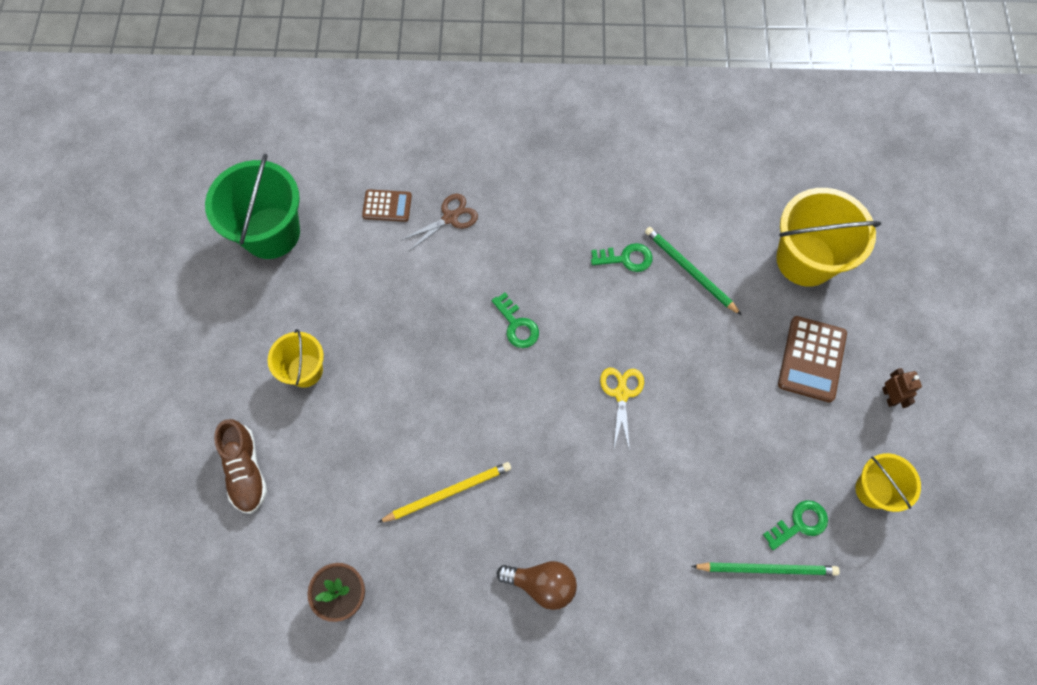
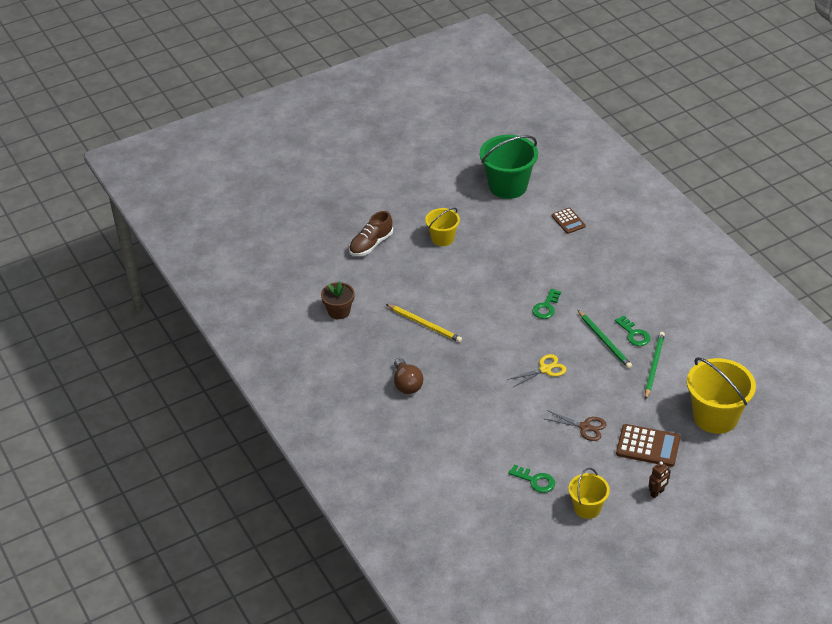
camera: 60 degrees right, 25 degrees down
(450, 218) = (586, 249): brown scissors -> brown scissors (585, 427)
(767, 569) = (495, 476): green pencil -> green pencil (604, 341)
(811, 359) = (648, 446): brown calculator -> brown calculator turned 150 degrees counterclockwise

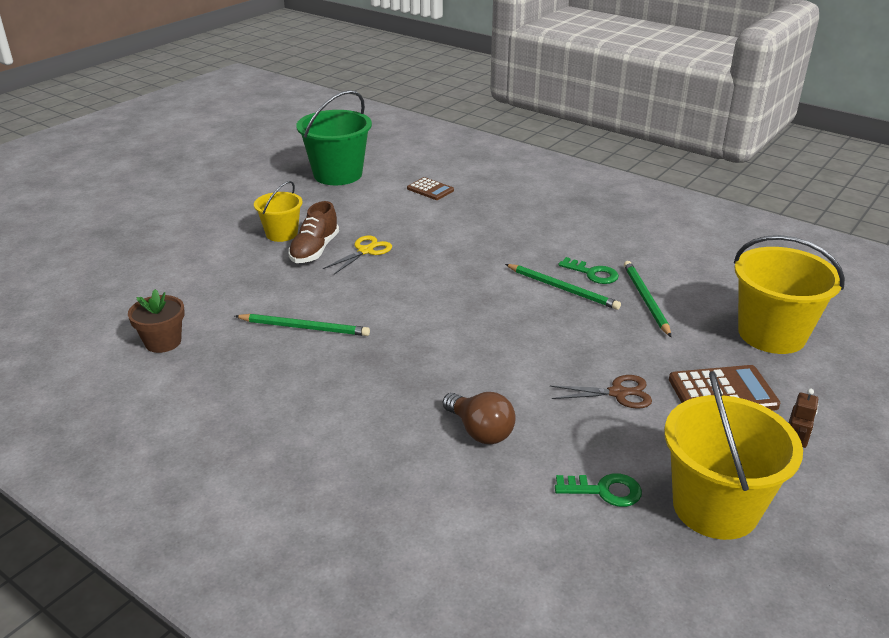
camera: 25 degrees left, 10 degrees down
(371, 244) = (183, 259): brown shoe -> brown shoe (314, 250)
(407, 384) = (314, 409): brown light bulb -> brown light bulb (480, 431)
(425, 325) = (304, 328): yellow pencil -> green pencil
(545, 369) = (509, 338): yellow scissors -> yellow scissors (365, 251)
(546, 307) = (461, 271): green key -> none
(587, 508) = (715, 507): yellow bucket -> yellow bucket, size x1.74

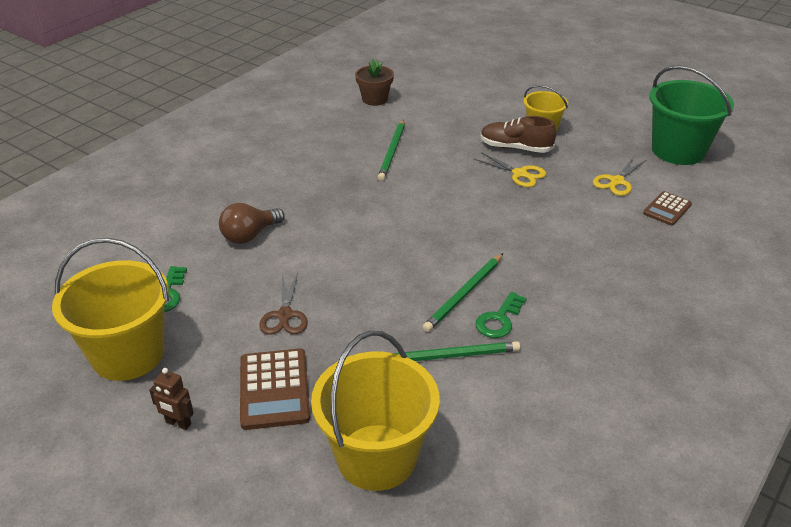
camera: 90 degrees right, 5 degrees up
(385, 206) = (617, 181): none -> yellow scissors

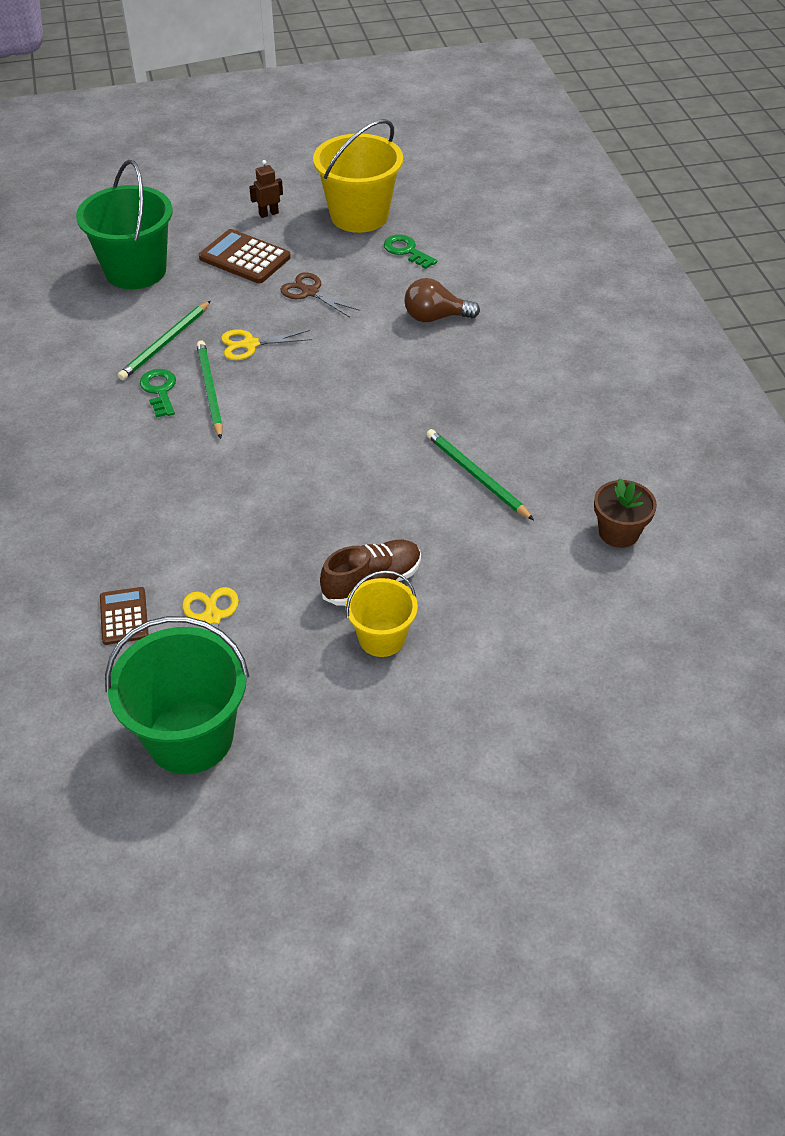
camera: 130 degrees right, 10 degrees up
(249, 235) = (435, 317): brown light bulb -> brown light bulb turned 90 degrees counterclockwise
(376, 457) = (135, 270): yellow bucket -> green bucket
(519, 174) = (321, 547): yellow scissors -> yellow scissors (250, 344)

